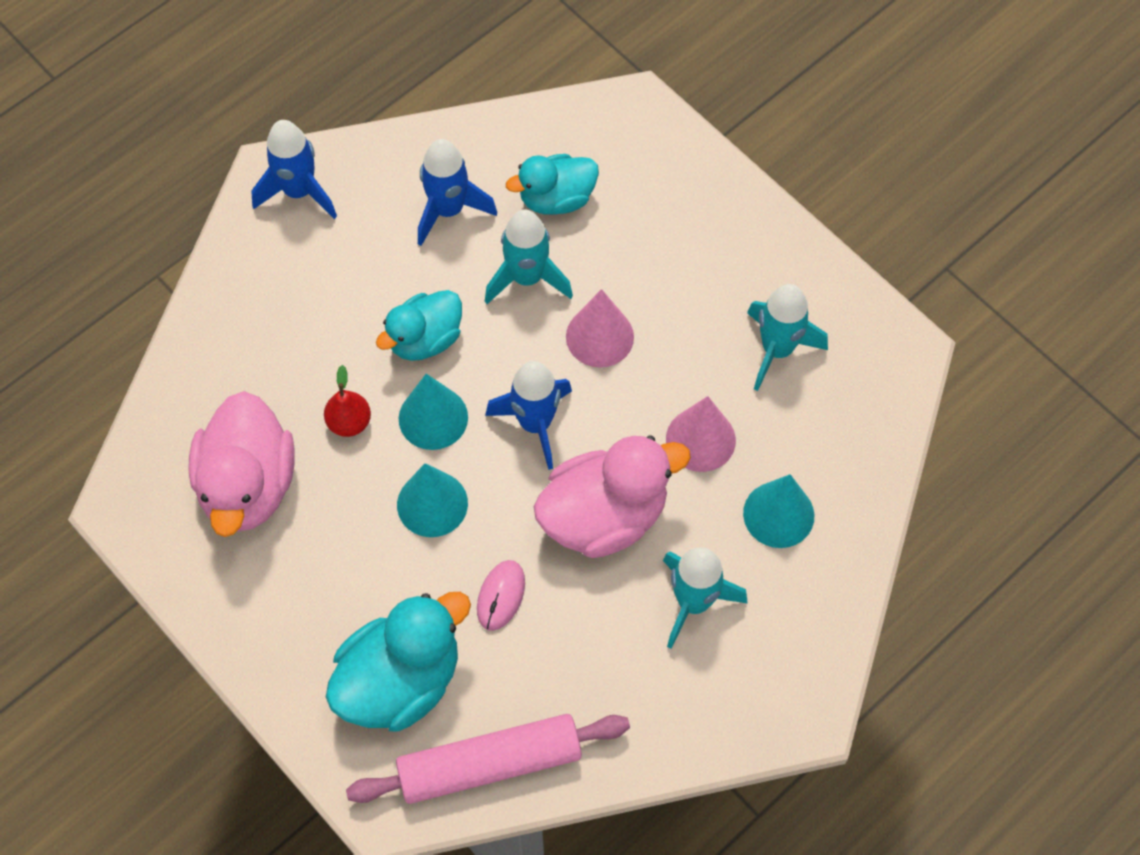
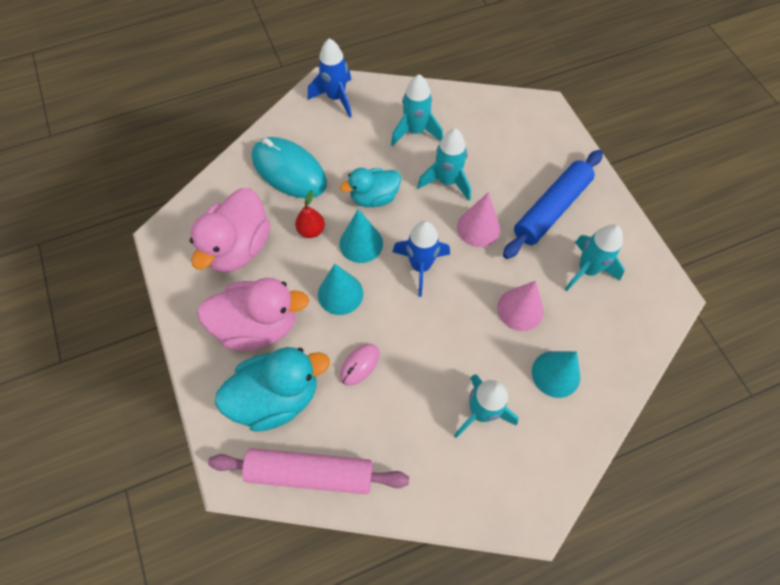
camera: 20 degrees right, 0 degrees up
(274, 338) = (289, 170): none -> turquoise mouse
(448, 210) = (415, 131): blue rocket -> turquoise rocket
(556, 198) = (480, 143): turquoise duck -> none
(604, 516) = (442, 336): pink duck -> pink duck (258, 325)
(698, 272) = (551, 209): none -> blue rolling pin

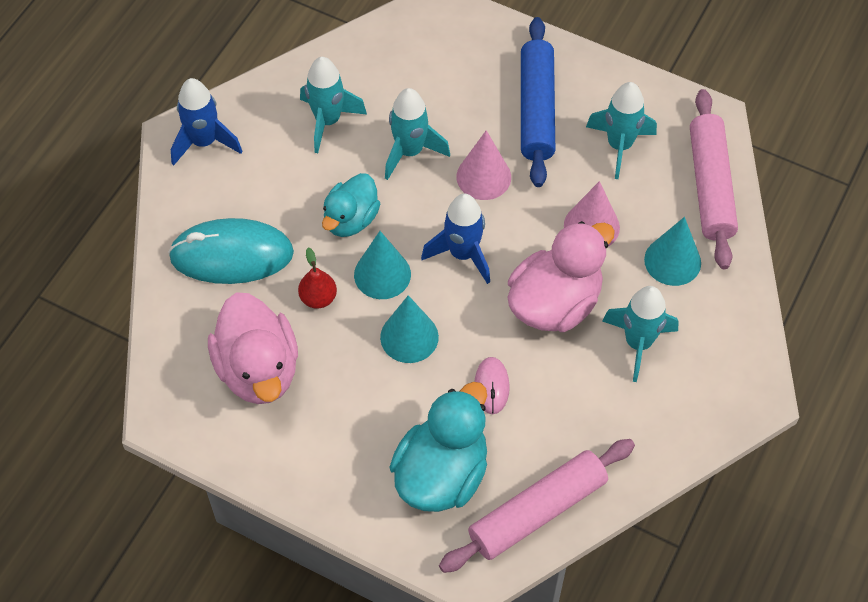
camera: 40 degrees left, 5 degrees down
(258, 325) = (357, 426): pink duck -> pink duck (555, 303)
(629, 342) = (710, 186): none -> pink rolling pin

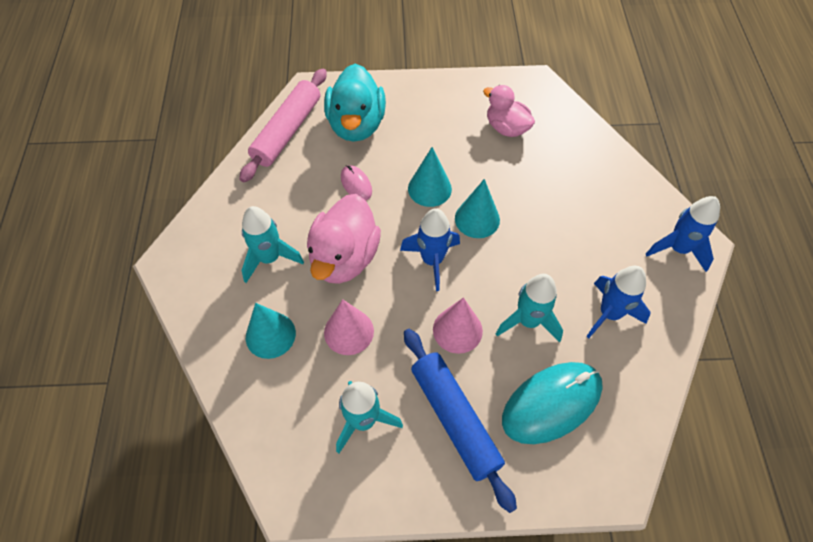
camera: 150 degrees right, 0 degrees up
(231, 255) = (584, 183): turquoise mouse -> turquoise mouse (551, 403)
(258, 369) = (506, 128): pink duck -> pink duck, size x0.64
(318, 298) = (506, 184): red pear -> none
(328, 121) = (609, 314): turquoise rocket -> blue rocket
(351, 219) = (528, 245): turquoise duck -> none
(710, 186) = (265, 422): pink rolling pin -> none

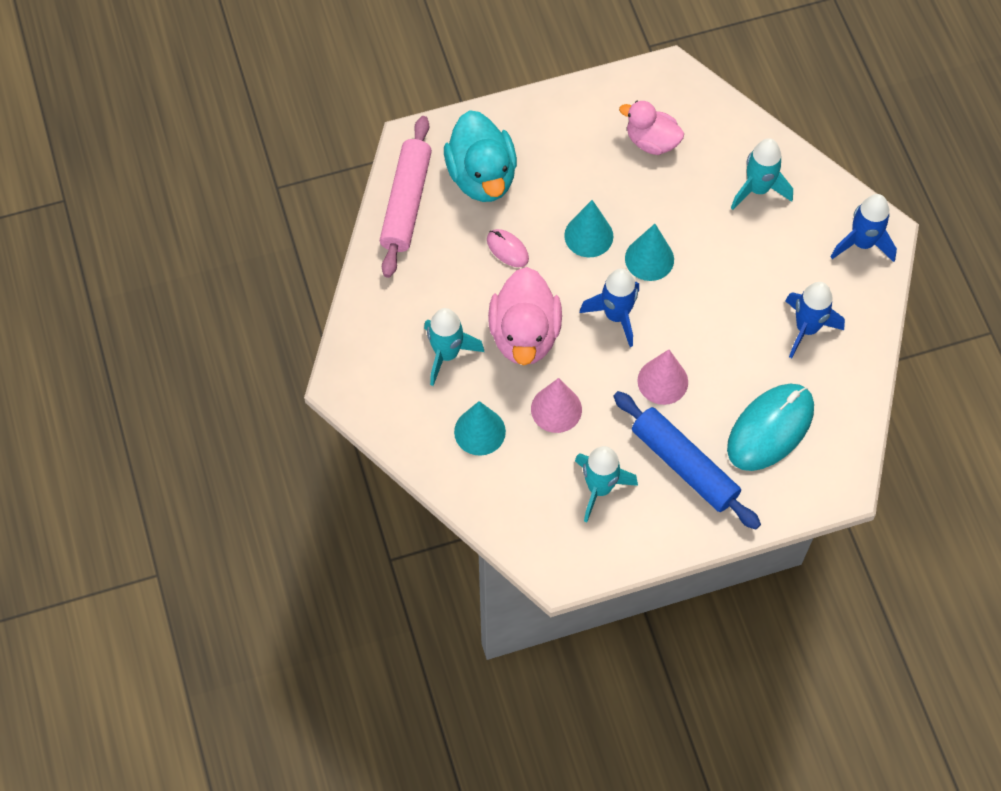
camera: 15 degrees left, 5 degrees up
(528, 321) = (729, 355): turquoise rocket -> turquoise rocket (758, 189)

